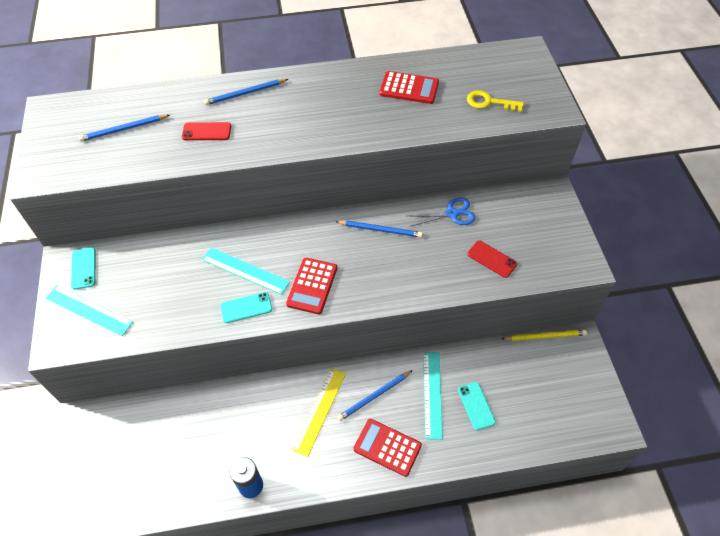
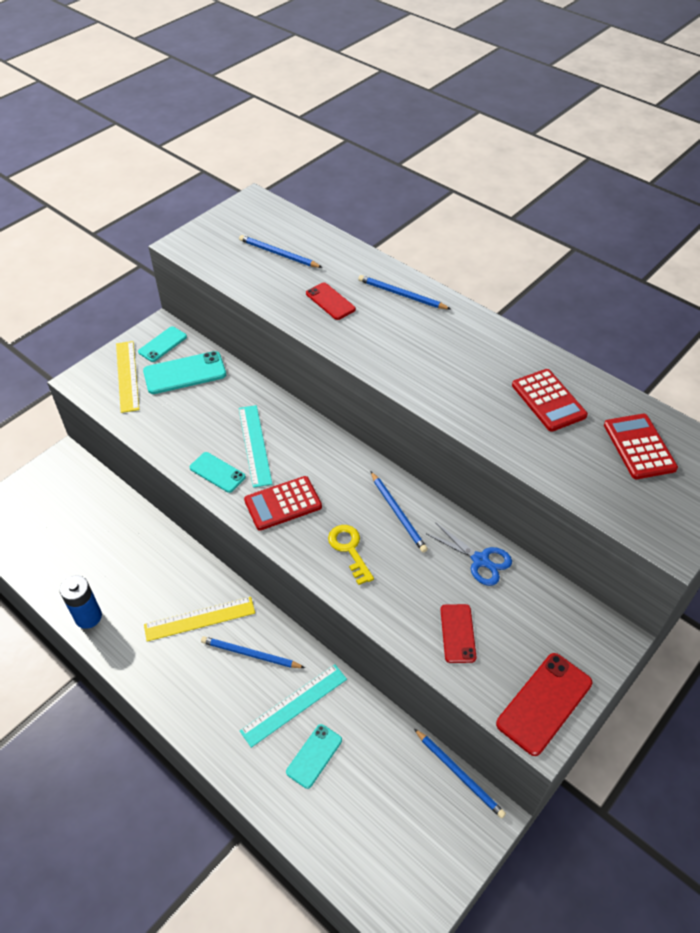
camera: 50 degrees right, 5 degrees down
(89, 310) = (127, 376): turquoise ruler -> yellow ruler
(130, 271) = (185, 373): none -> turquoise phone
(387, 447) = (205, 702): red calculator -> red calculator (639, 447)
(489, 102) = (609, 476): yellow key -> yellow key (349, 549)
(545, 336) = (459, 774): yellow pencil -> blue pencil
(568, 250) = (544, 703): none -> red phone

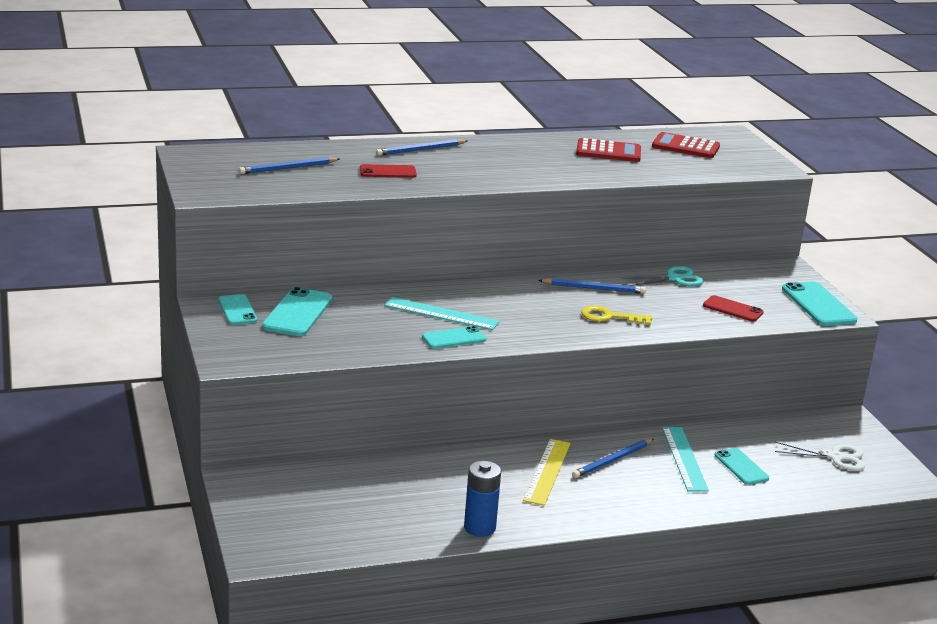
camera: 60 degrees left, 25 degrees down
(127, 376) = (258, 338): yellow ruler -> none
(283, 503) = (527, 324): red calculator -> none
(397, 831) = (835, 457): none -> white scissors
(459, 774) = (807, 416): blue pencil -> none
(480, 560) = (674, 279): blue scissors -> turquoise scissors
(544, 703) = (818, 304): red phone -> turquoise phone

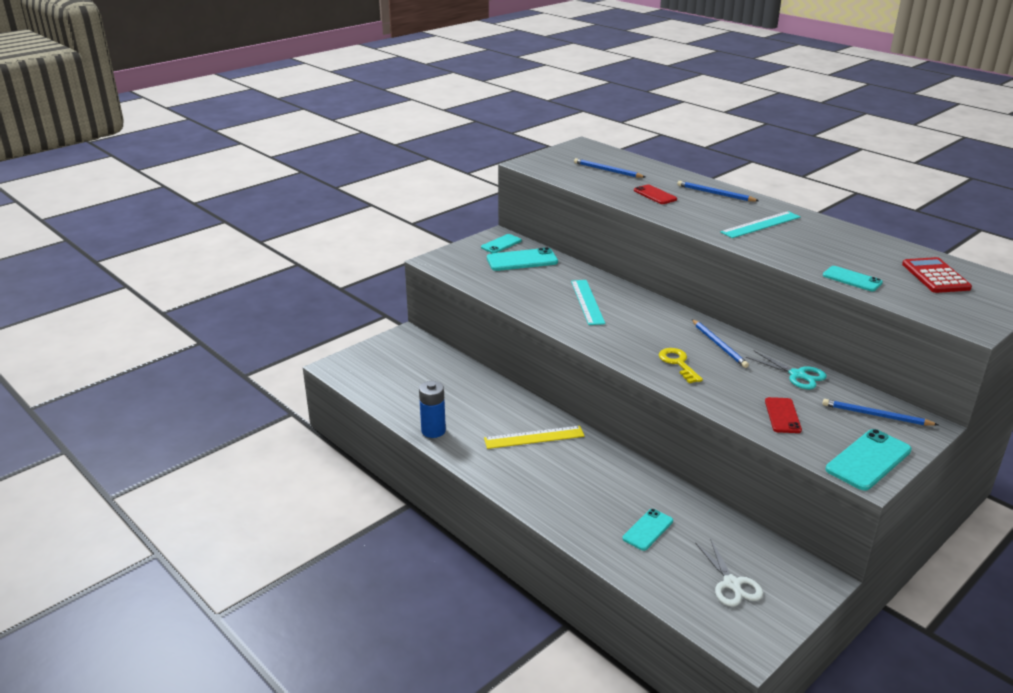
camera: 65 degrees right, 5 degrees up
(454, 338) = (556, 315): turquoise phone -> turquoise phone (852, 279)
(608, 152) = (851, 250): red calculator -> none
(612, 460) = (582, 462): blue pencil -> blue pencil (876, 415)
(684, 458) = (626, 496): turquoise ruler -> turquoise ruler (760, 225)

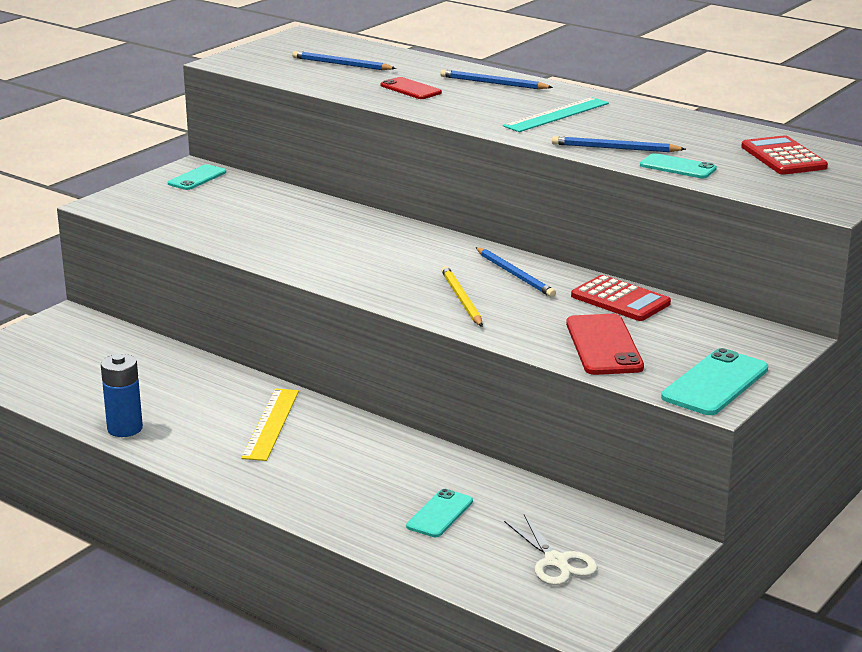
camera: 10 degrees left, 5 degrees down
(522, 260) = (230, 195): turquoise phone -> none
(534, 437) = (271, 424): yellow ruler -> yellow ruler turned 60 degrees counterclockwise
(587, 302) = (329, 238): turquoise ruler -> none
(678, 363) = (461, 299): yellow key -> yellow pencil
(782, 415) = (603, 345): red phone -> red phone, size x1.57
(797, 375) = (620, 300): turquoise scissors -> red calculator
(876, 415) = (723, 335): blue pencil -> blue pencil (615, 148)

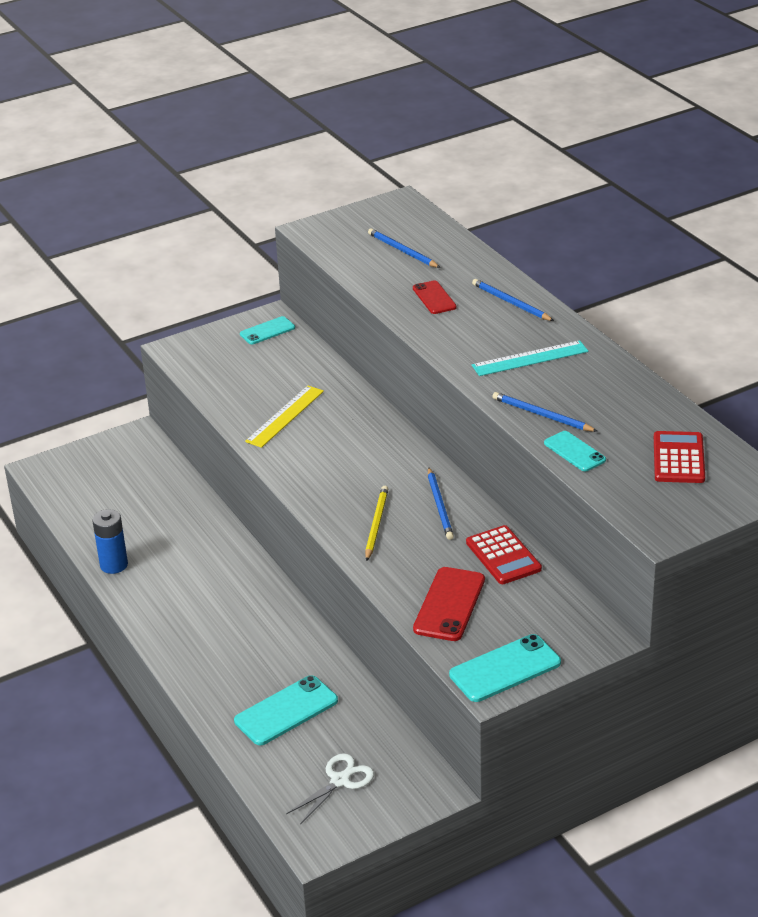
camera: 25 degrees right, 10 degrees up
(271, 424) = (221, 587): yellow ruler -> yellow ruler (285, 416)
(440, 514) = (286, 711): turquoise phone -> turquoise phone, size x1.57
(556, 561) = (340, 781): white scissors -> white scissors turned 135 degrees counterclockwise

